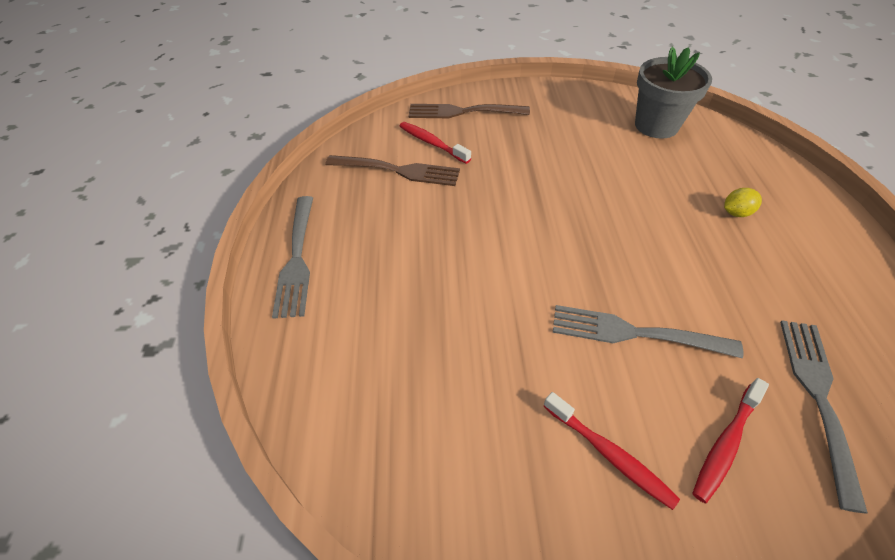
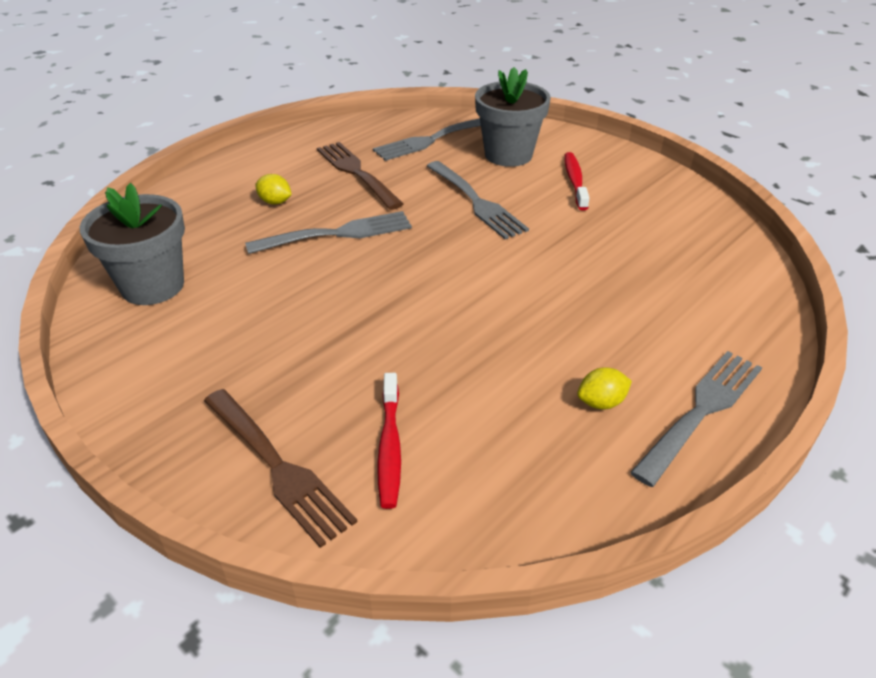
camera: 135 degrees left, 10 degrees down
(358, 225) = (601, 402): none -> yellow lemon
(398, 171) = (482, 438): brown fork -> brown fork (357, 173)
(653, 220) = (337, 234): none -> grey fork
(726, 444) = (508, 155): red toothbrush -> grey flower pot

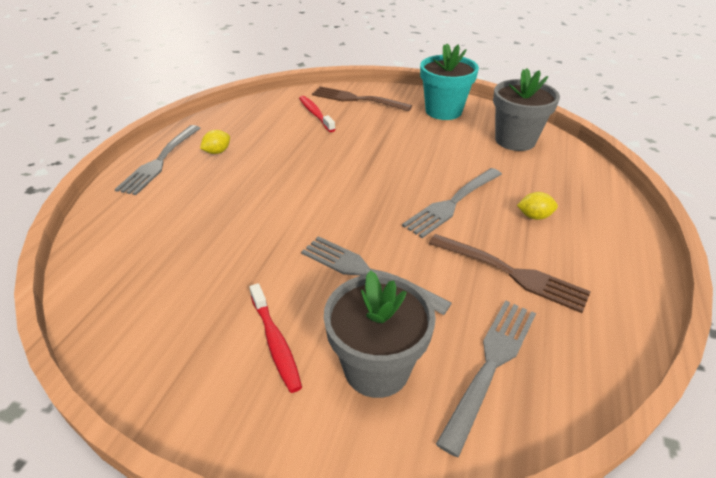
camera: 155 degrees right, 0 degrees up
(166, 375) = (443, 111): none -> turquoise flower pot

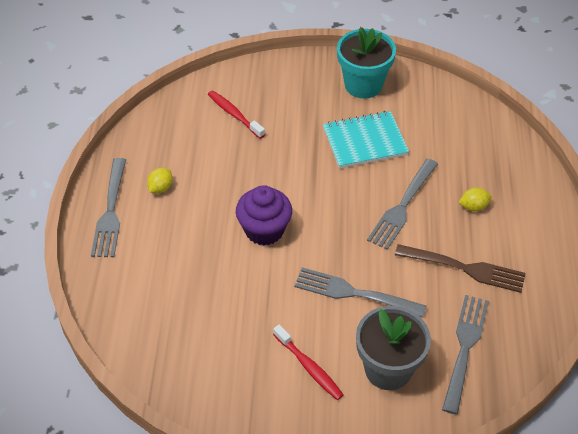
camera: 15 degrees left, 10 degrees up
(296, 199) = (264, 230): none -> purple cupcake
(357, 99) = (268, 83): brown fork -> none
(430, 148) = (365, 142): none -> turquoise notebook
(515, 140) = (441, 115): grey flower pot -> none

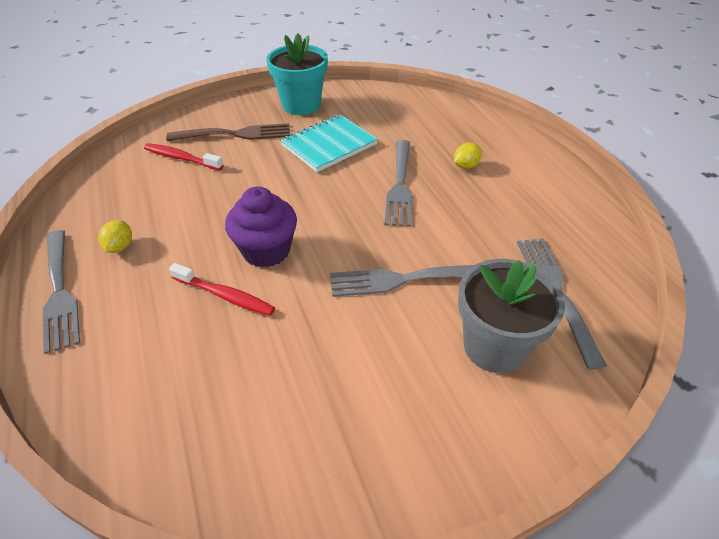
camera: 25 degrees left, 5 degrees down
(309, 367) = (403, 382): red toothbrush -> red toothbrush (225, 295)
(465, 268) = (497, 218): brown fork -> brown fork (235, 134)

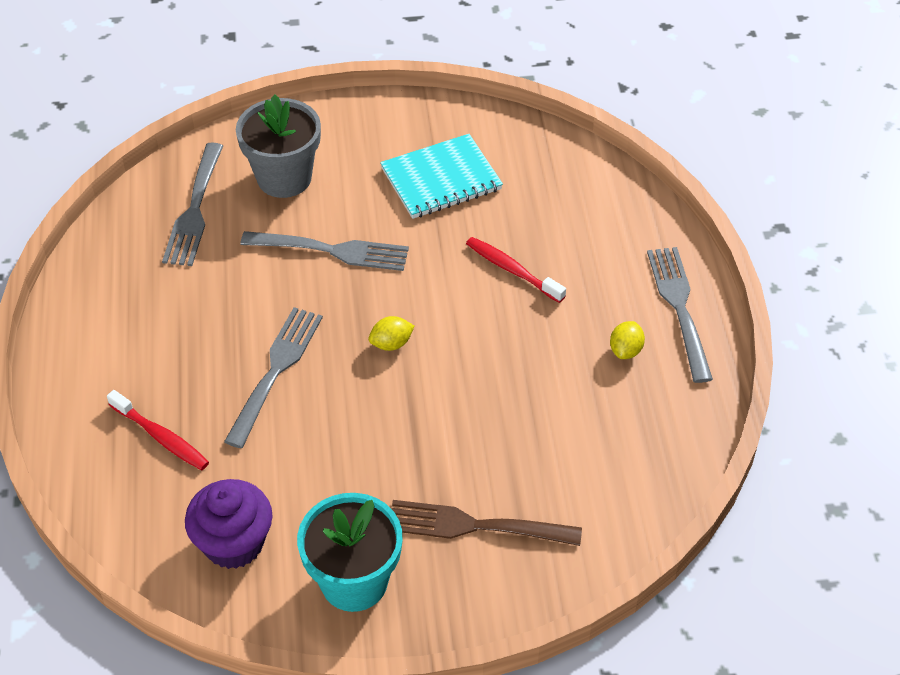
camera: 165 degrees left, 5 degrees up
(181, 158) = (558, 488): red toothbrush -> red toothbrush (161, 437)
(266, 250) = (463, 312): purple cupcake -> purple cupcake (234, 543)
(329, 145) = (340, 468): turquoise notebook -> turquoise notebook (441, 179)
(465, 166) = (173, 385): yellow lemon -> yellow lemon (391, 343)

